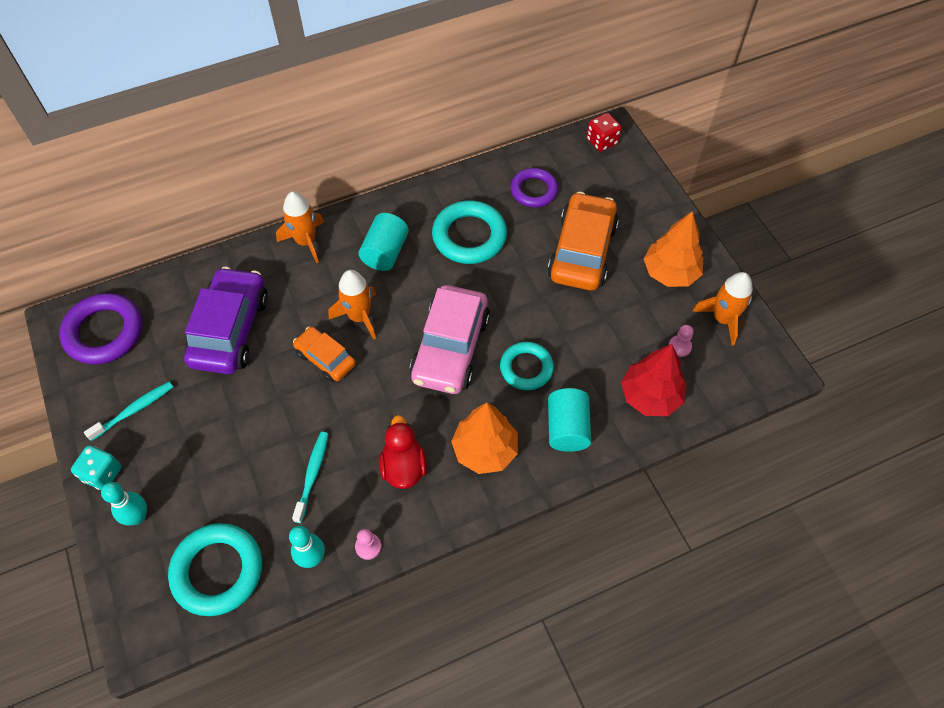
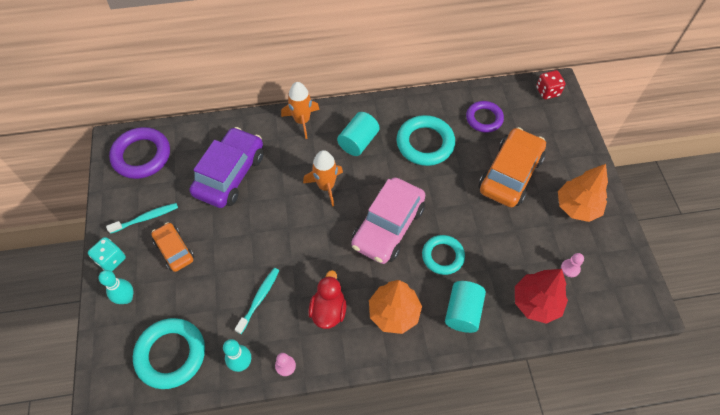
camera: 15 degrees right, 0 degrees up
(325, 358) = (293, 212): orange car -> orange car (174, 250)
(722, 319) = (611, 254): orange rocket -> none

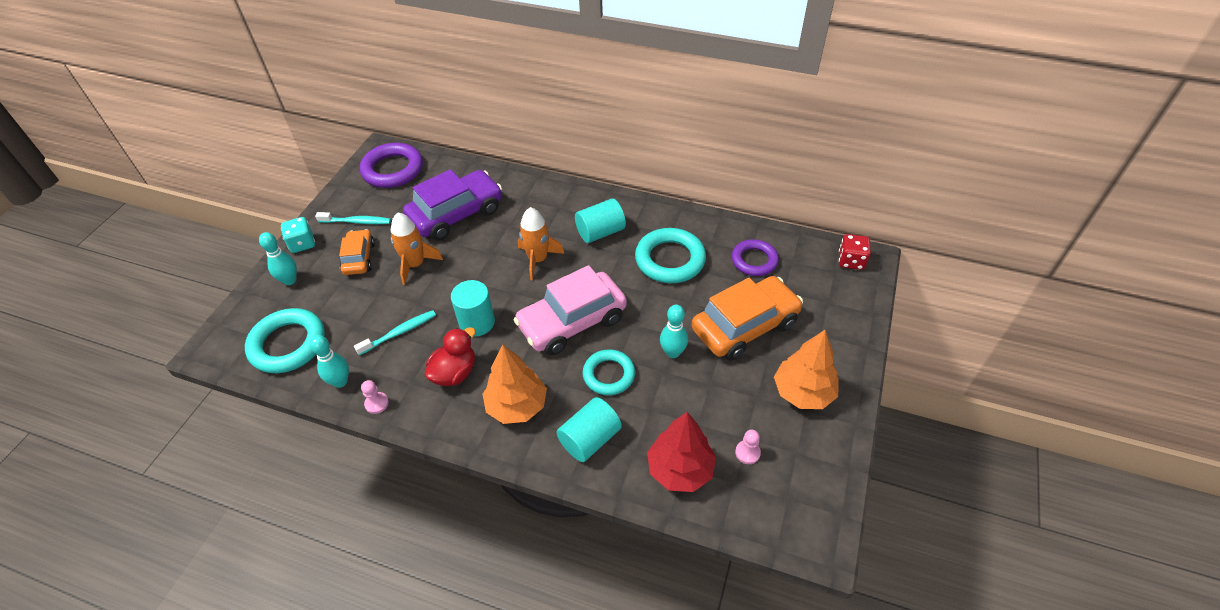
camera: 30 degrees right, 10 degrees down
(302, 121) = (559, 193): orange rocket -> orange rocket (415, 265)
(315, 261) = (477, 322): none -> turquoise cylinder
(475, 217) = (672, 352): none -> turquoise bowling pin

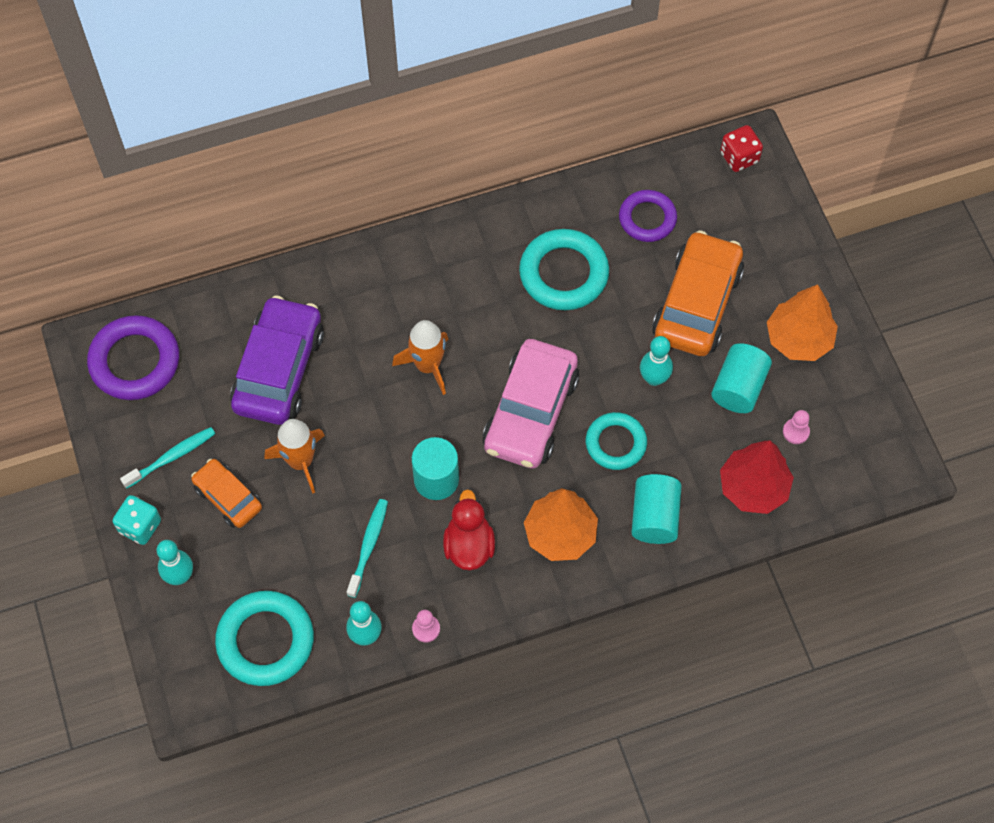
camera: 40 degrees left, 15 degrees up
(600, 232) = (462, 287): turquoise cylinder -> turquoise cylinder (738, 387)

